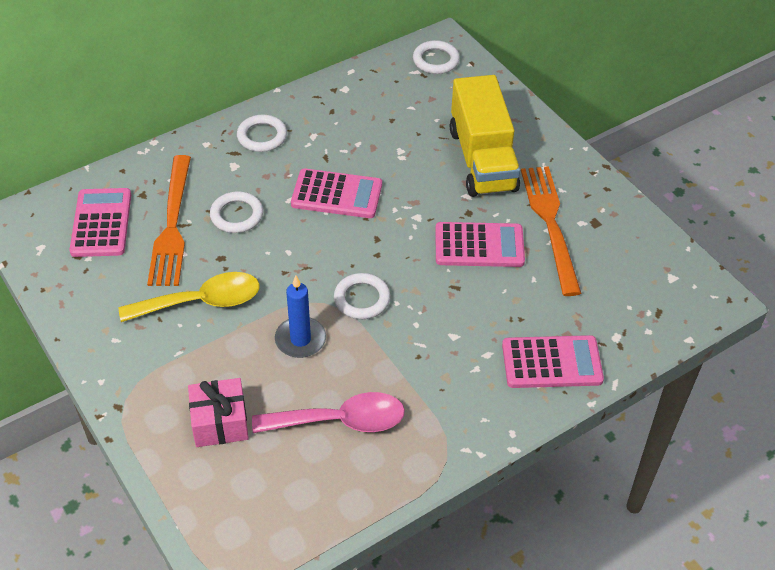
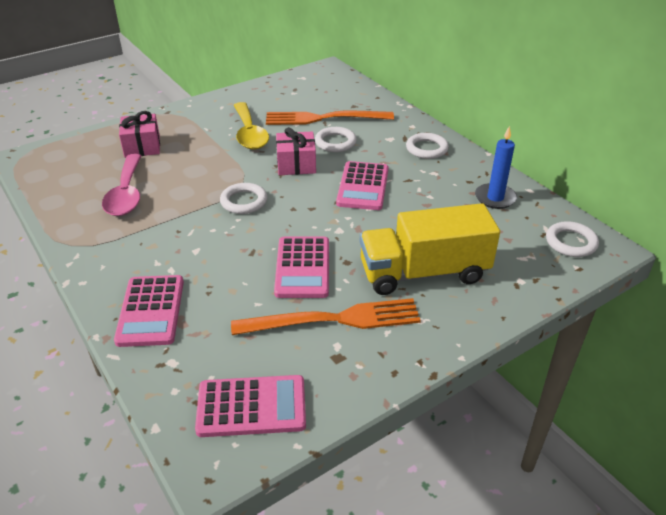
camera: 90 degrees right, 10 degrees down
(101, 223) = (325, 94): pink calculator -> pink calculator (251, 406)
(285, 252) = (296, 164): none -> pink gift
(300, 339) = (207, 174): blue candle -> blue candle (495, 198)

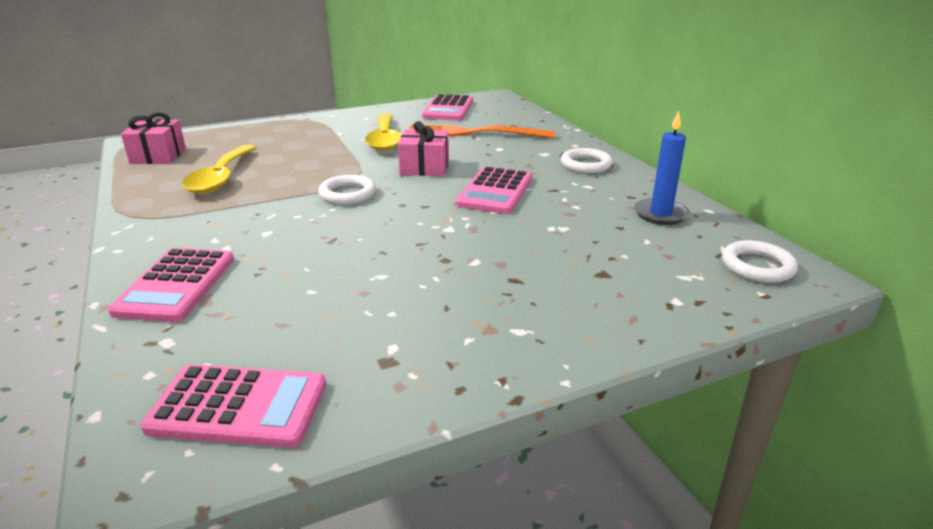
camera: 10 degrees right, 10 degrees down
(126, 194) = (220, 178): pink spoon -> yellow spoon
(142, 146) = (263, 142): pink gift -> pink gift (158, 156)
(303, 268) = (386, 260): pink calculator -> pink calculator (448, 109)
(334, 320) = (401, 318): orange fork -> none
(335, 142) = (478, 152): white ring -> none
(423, 272) = (542, 279): yellow truck -> none

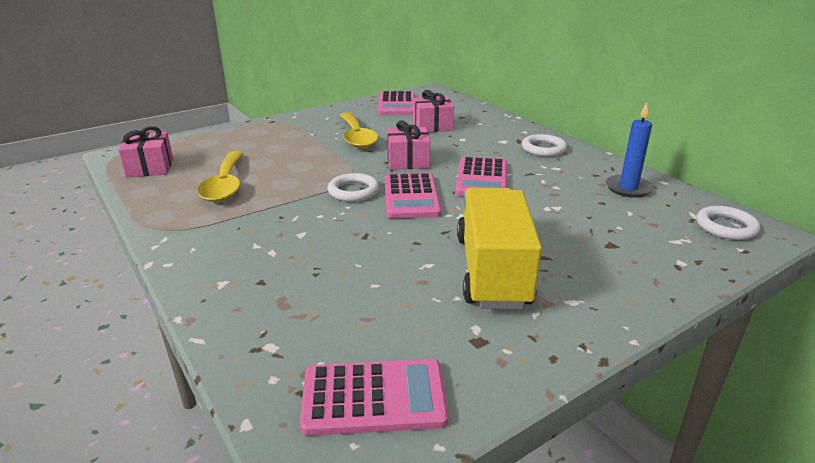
camera: 10 degrees left, 0 degrees up
(176, 285) = (247, 292): pink calculator -> pink calculator (411, 197)
(448, 289) = (492, 271): none -> yellow truck
(474, 133) = (432, 126): orange fork -> pink gift

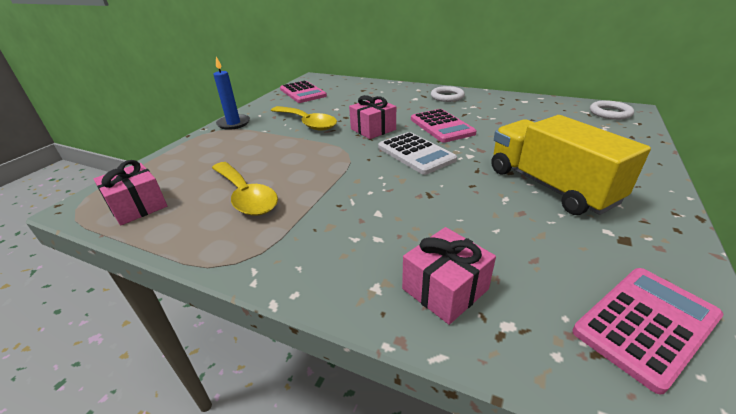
camera: 30 degrees left, 5 degrees up
(353, 191) = (367, 164): white ring -> none
(411, 197) = (416, 153): pink calculator -> white calculator
(432, 126) = (352, 101): pink gift -> pink gift (445, 289)
(628, 188) = (530, 107): blue candle -> blue candle (234, 123)

